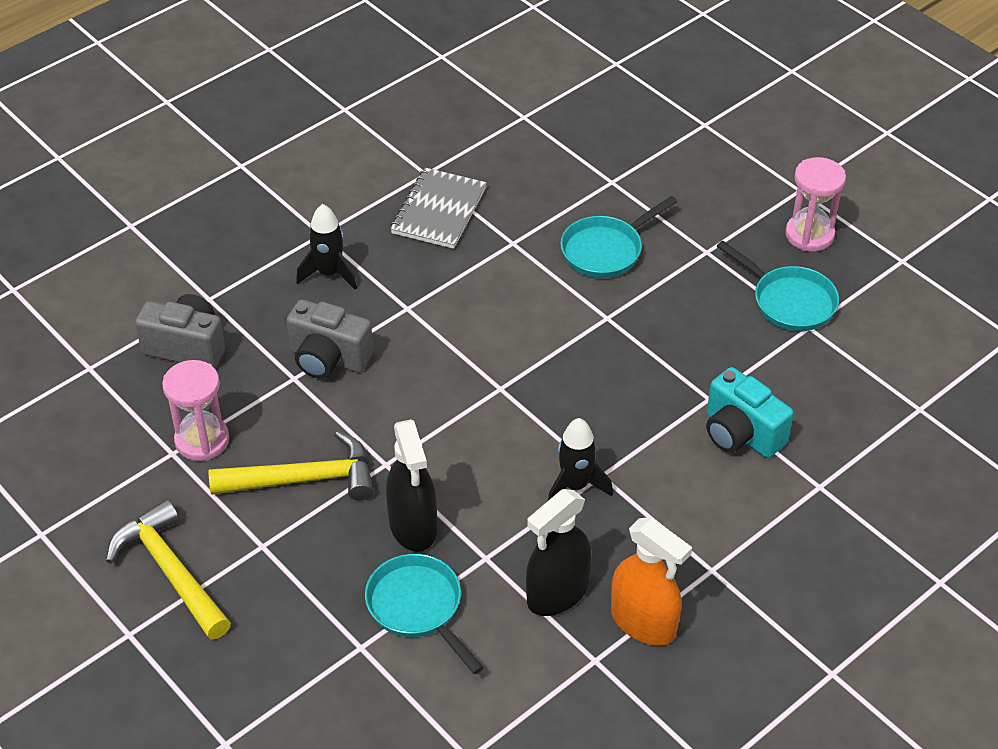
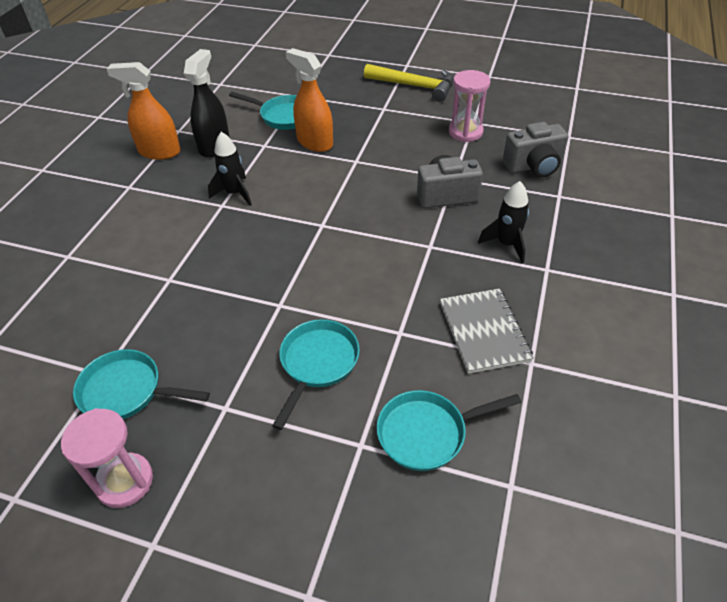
camera: 150 degrees right, 0 degrees up
(304, 479) = (392, 138): yellow hammer -> none
(413, 526) = (315, 142): black spray bottle -> orange spray bottle
(554, 167) = (427, 433): none -> turquoise pan
(741, 434) = (135, 265): turquoise camera -> none

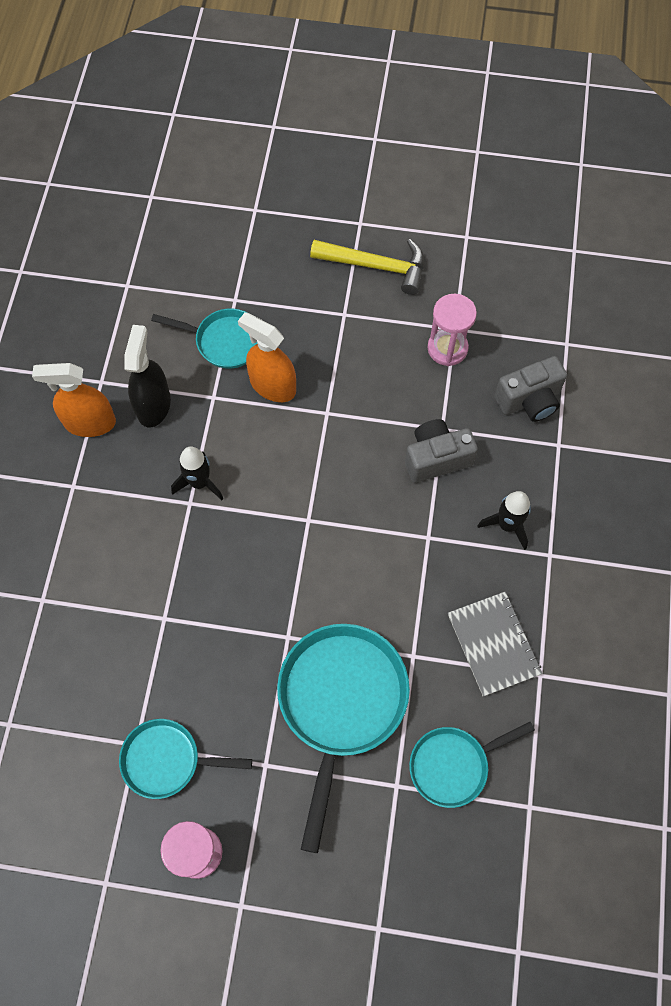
camera: 10 degrees left, 20 degrees up
(317, 364) = (340, 704): turquoise pan -> turquoise pan, size x1.71

